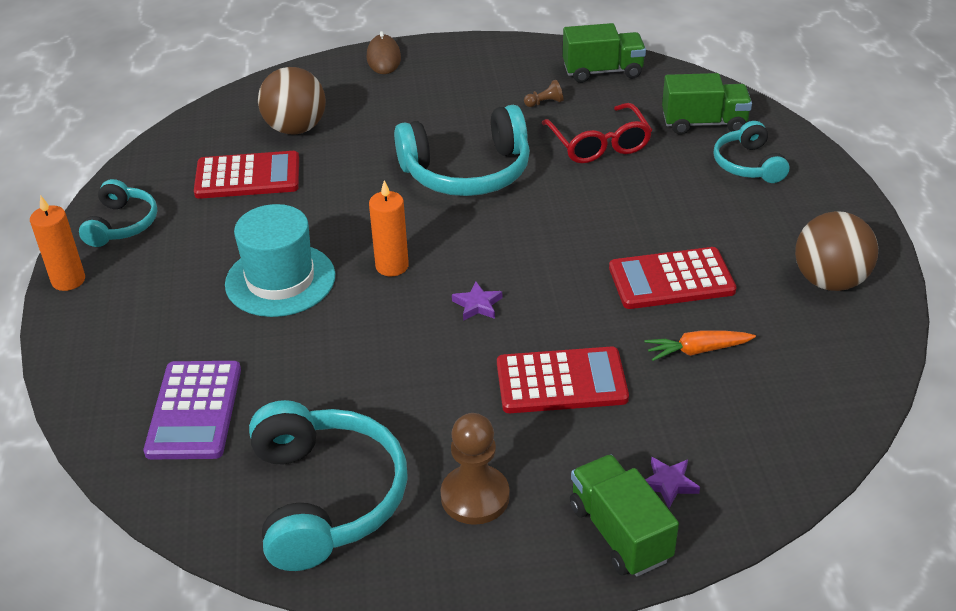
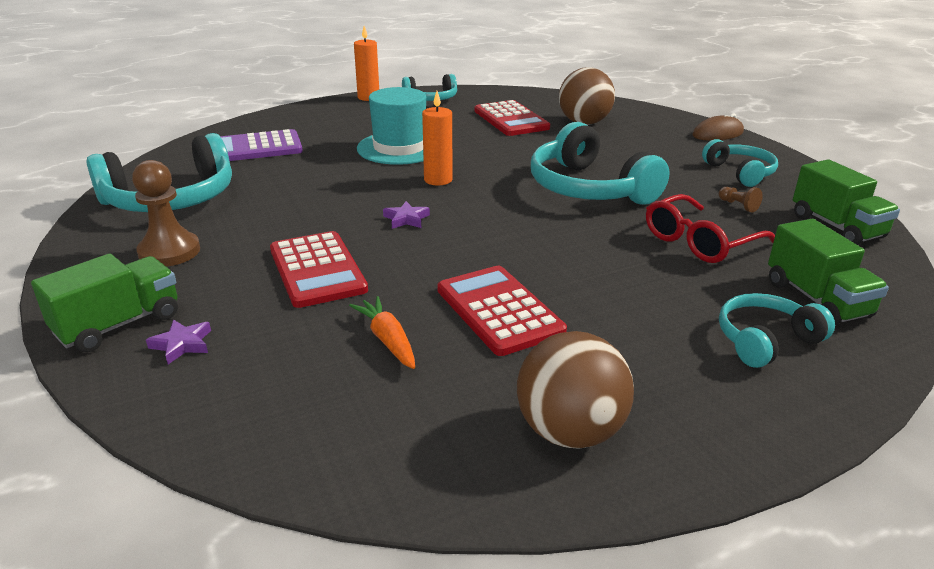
camera: 70 degrees right, 10 degrees down
(480, 78) = (740, 172): none -> turquoise headphones

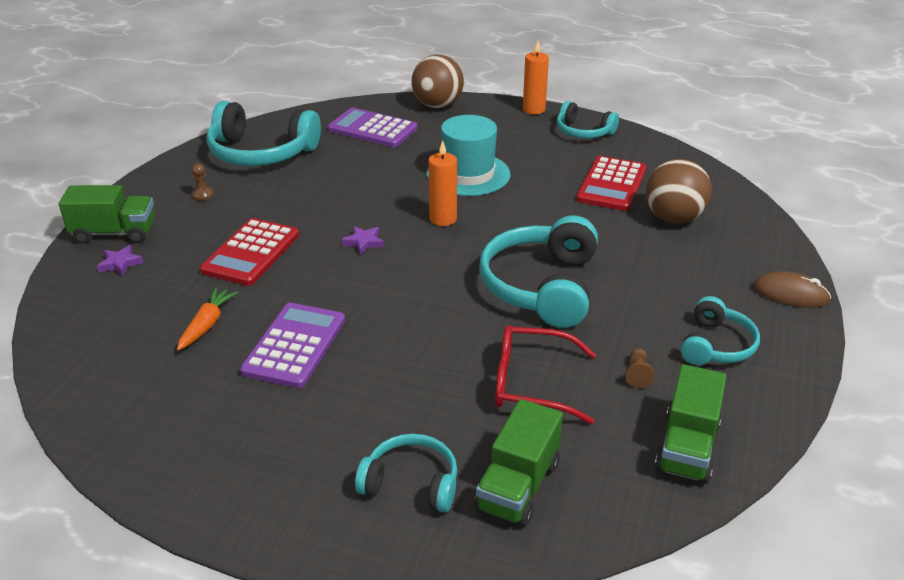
camera: 45 degrees right, 5 degrees up
(169, 252) = (203, 195): brown pawn -> brown pawn, size x0.47
(499, 310) = (294, 346): red calculator -> purple calculator
(569, 431) = (192, 444): brown ball -> brown ball (437, 105)

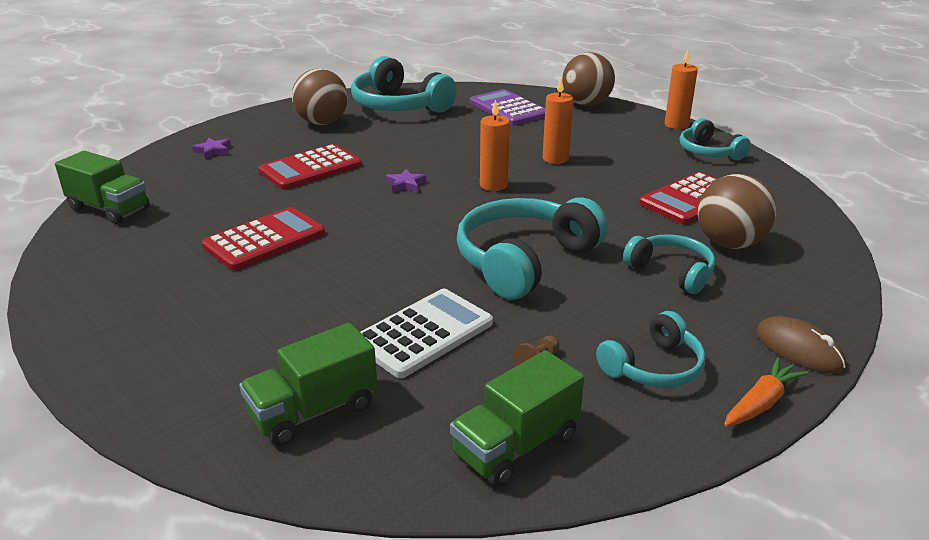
camera: 30 degrees right, 5 degrees down
(114, 233) = (233, 131): green truck -> green truck (109, 209)
(203, 195) = (322, 123): brown pawn -> brown ball
(207, 324) = (221, 206): orange carrot -> orange carrot (761, 402)
(294, 346) = (264, 240): purple calculator -> red calculator
(411, 483) = (229, 371): turquoise headphones -> turquoise headphones (671, 272)
(468, 174) = (555, 159): turquoise hat -> orange candle
(531, 383) = (423, 333): red glasses -> white calculator

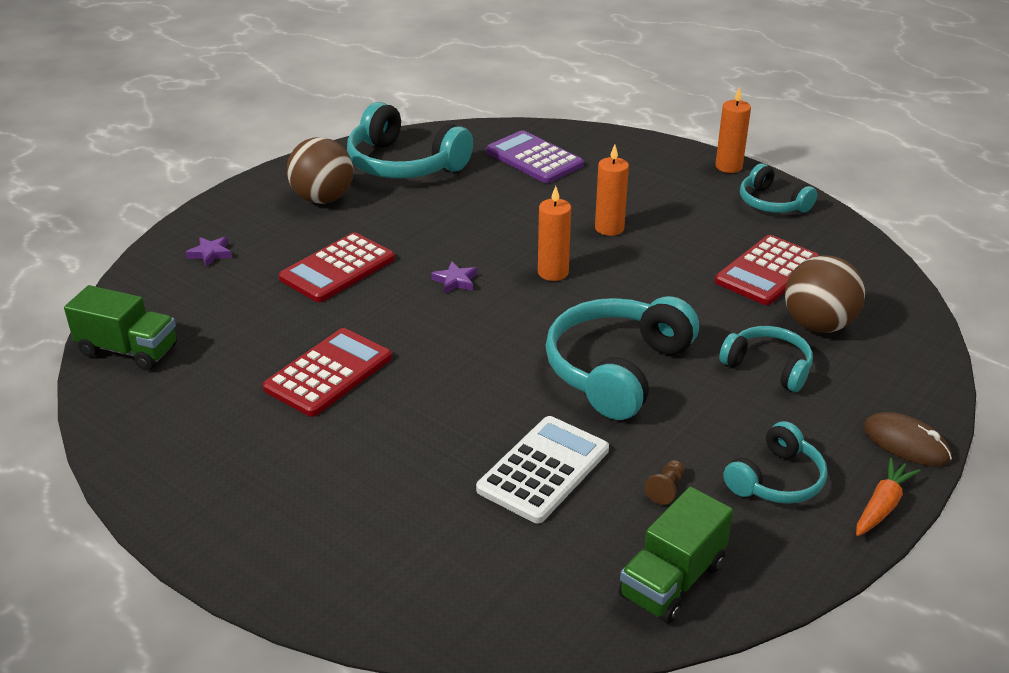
camera: 10 degrees left, 5 degrees up
(313, 411) = (468, 570): green truck -> none
(586, 104) = (621, 143): brown ball -> none

